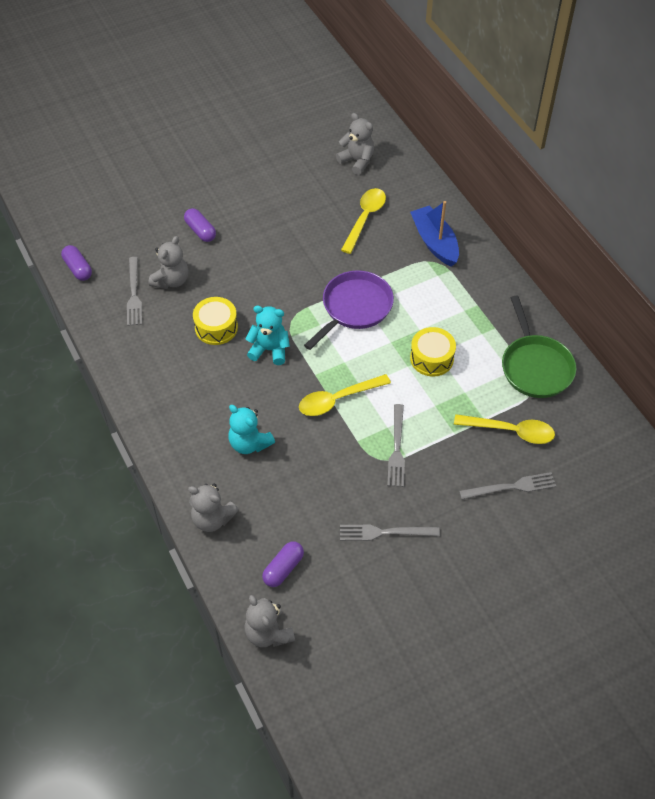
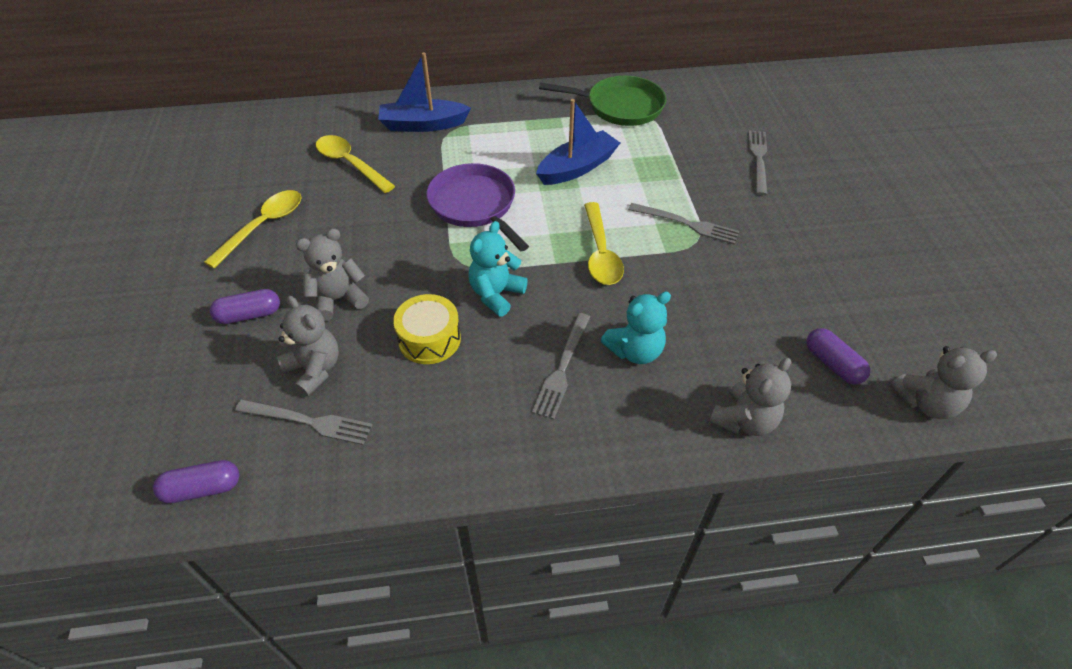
camera: 70 degrees left, 5 degrees down
(357, 161) = (259, 147): grey teddy bear -> grey teddy bear (338, 299)
(385, 532) = (796, 262): grey fork -> grey fork (562, 367)
(431, 358) = (577, 168): yellow drum -> blue boat
(511, 431) = (691, 142): yellow spoon -> yellow spoon (263, 226)

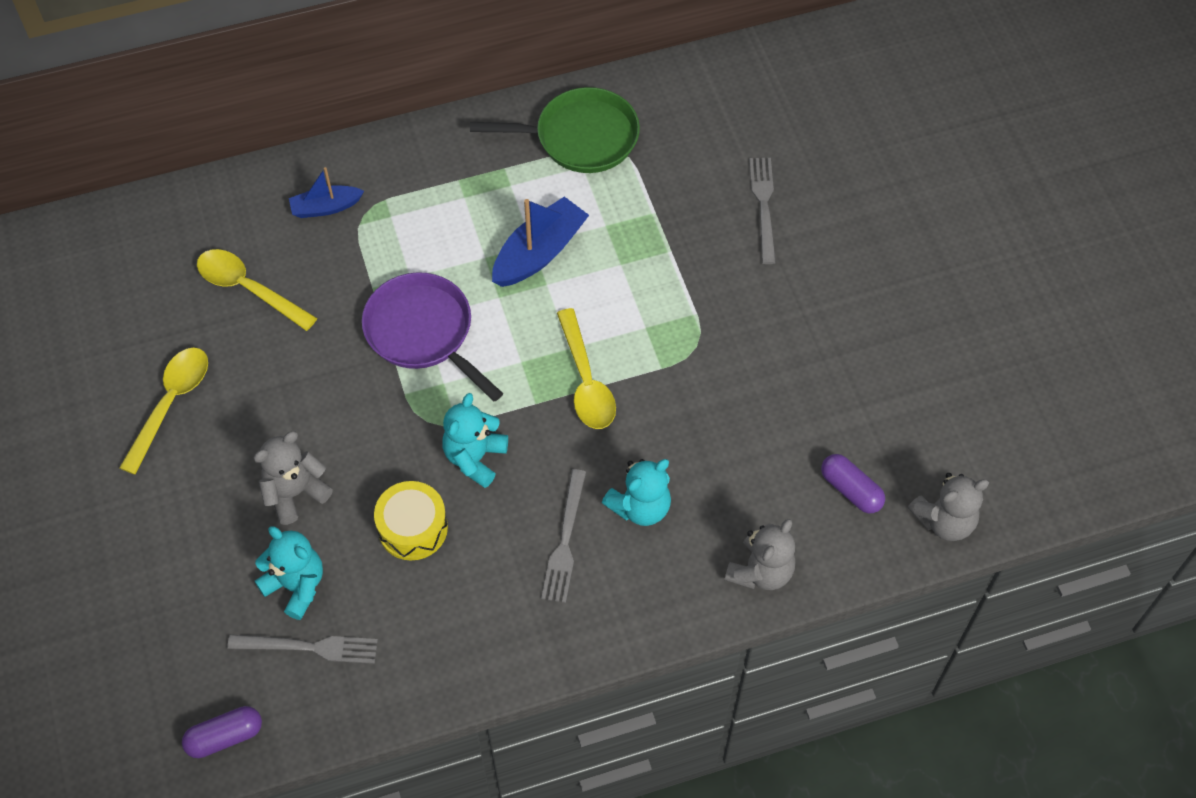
camera: 10 degrees left, 10 degrees up
(249, 315) = (199, 529): purple capsule -> none
(314, 369) = (296, 586): grey teddy bear -> turquoise teddy bear
(423, 125) = (326, 207): blue boat -> blue boat, size x0.62
(686, 224) = (682, 322): grey fork -> none

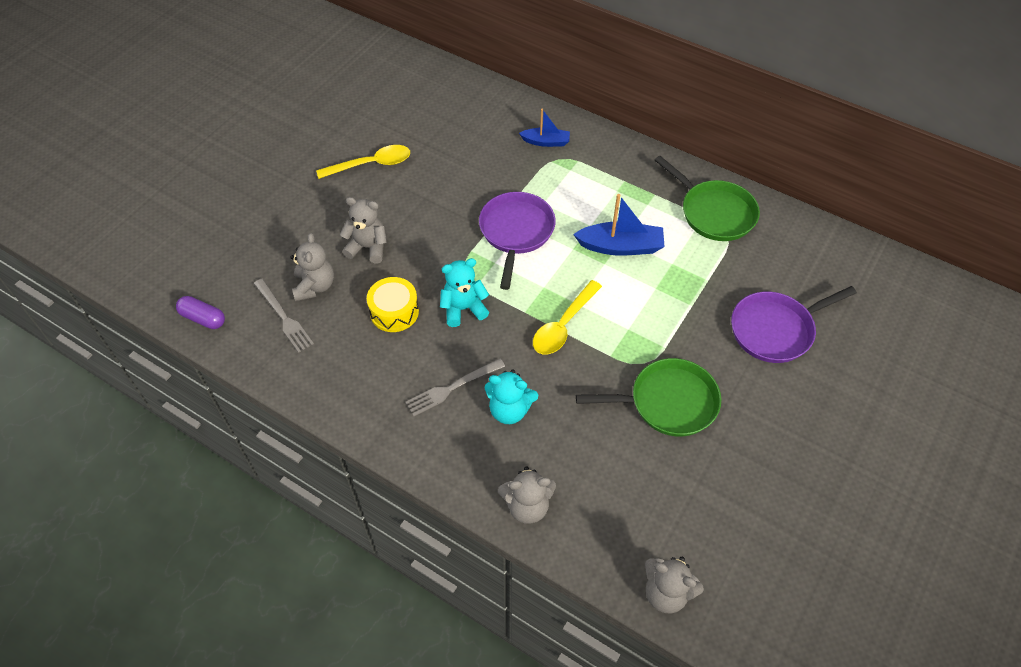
camera: 50 degrees right, 5 degrees down
(248, 289) = (466, 147): yellow spoon -> none
(296, 586) = (314, 286): turquoise teddy bear -> grey teddy bear
(326, 207) = (546, 142): blue boat -> blue boat turned 150 degrees clockwise
(758, 361) = (668, 402): none -> green pan
(764, 206) = (775, 330): grey fork -> purple pan
(851, 490) = (633, 518): purple capsule -> none

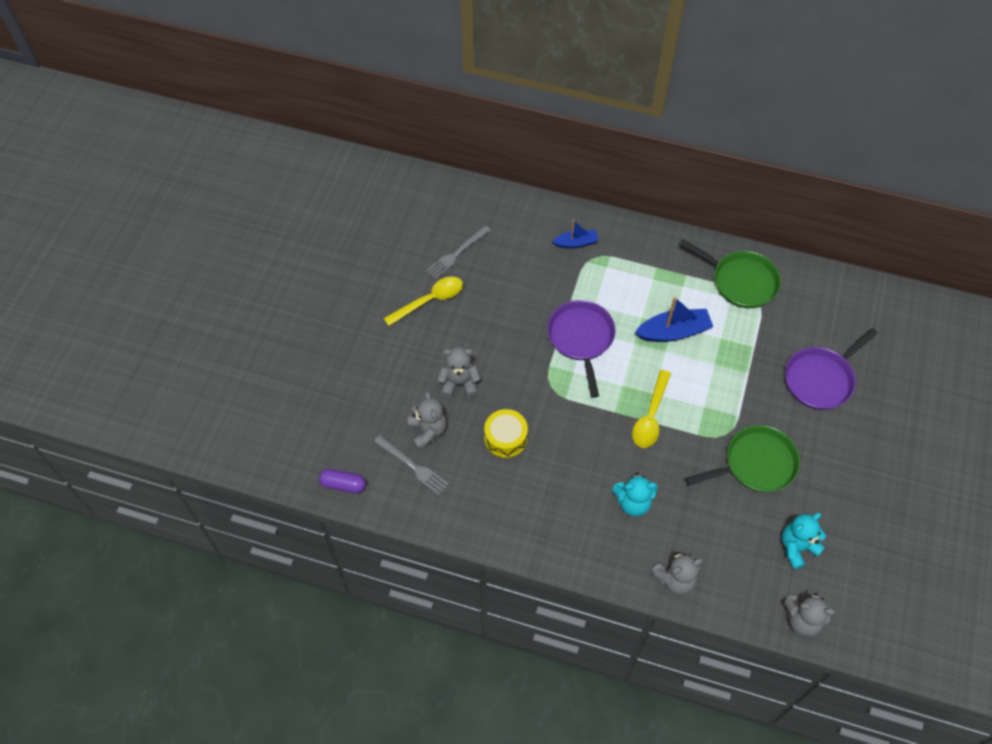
camera: 15 degrees left, 5 degrees up
(452, 387) = (580, 494): grey fork -> grey fork (457, 253)
(463, 309) = (563, 421): turquoise teddy bear -> turquoise teddy bear (797, 547)

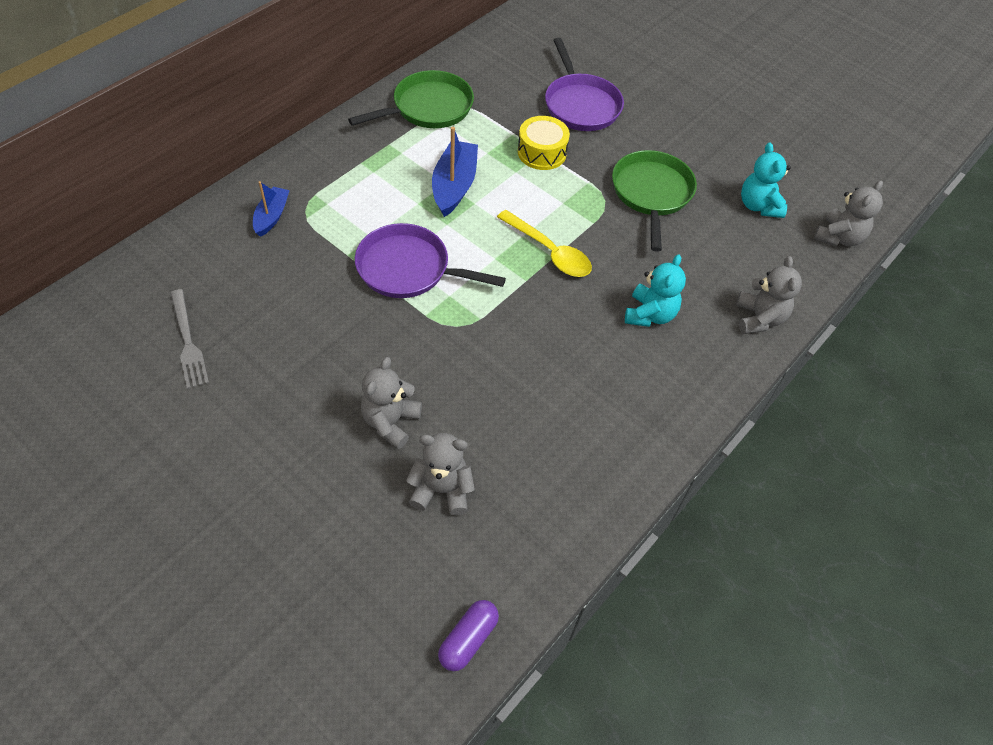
camera: 70 degrees left, 5 degrees down
(412, 466) = (486, 531): grey fork -> none
(429, 300) = (238, 403): yellow spoon -> none
(505, 438) = (501, 404): yellow drum -> yellow drum (542, 152)

